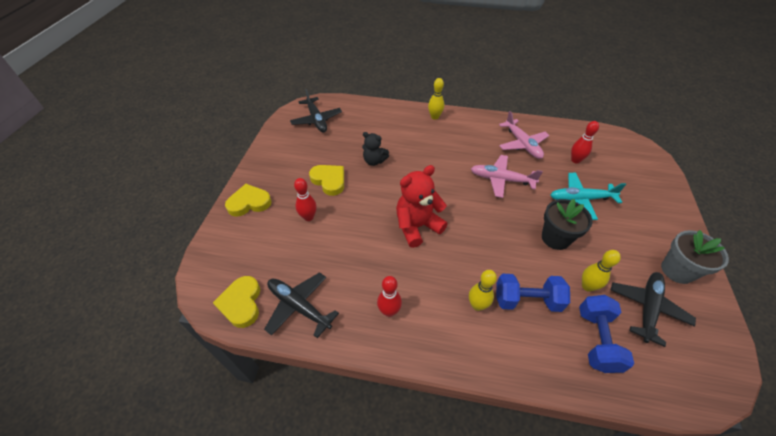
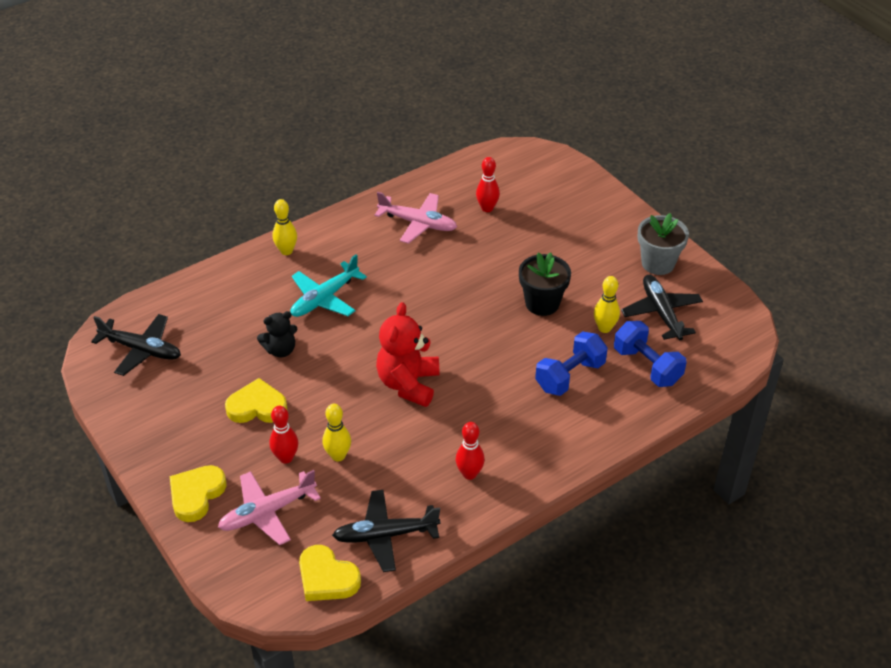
camera: 45 degrees left, 5 degrees down
(477, 305) = (535, 411): yellow bowling pin -> yellow bowling pin (338, 456)
(501, 180) = (438, 278): pink plane -> pink plane (268, 512)
(581, 199) = (529, 248): turquoise plane -> turquoise plane (325, 298)

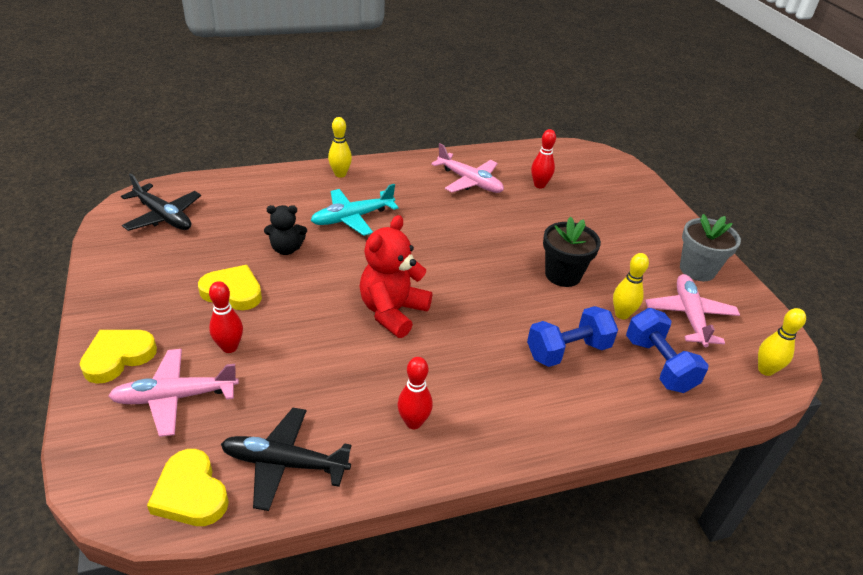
camera: 15 degrees right, 5 degrees down
(338, 456) = (283, 361): yellow bowling pin -> yellow bowling pin (765, 370)
(661, 313) = (689, 316): black plane -> pink plane

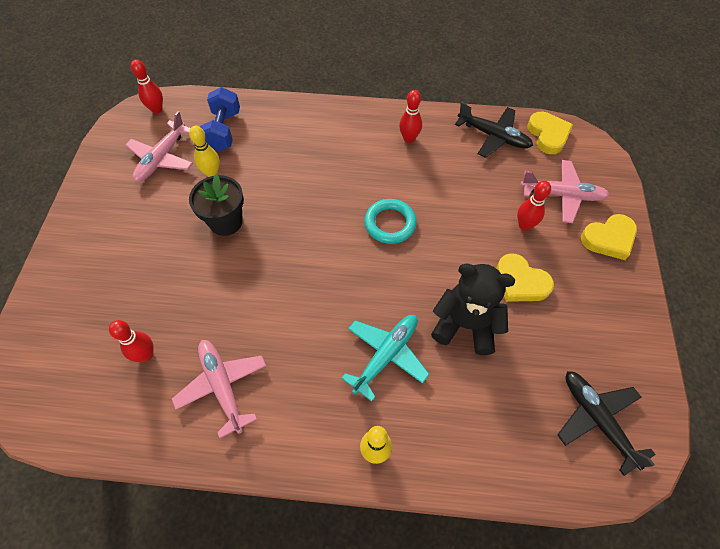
camera: 155 degrees left, 20 degrees up
(286, 249) = (465, 325): black teddy bear -> black teddy bear, size x1.66
(353, 218) = (386, 356): turquoise plane -> turquoise plane turned 45 degrees counterclockwise
(392, 312) = (390, 223): red teddy bear -> turquoise ring
(568, 351) = (277, 156): blue dumbbell -> none
(697, 270) = (106, 195): grey flower pot -> none
(765, 370) = (157, 109): yellow bowling pin -> red bowling pin

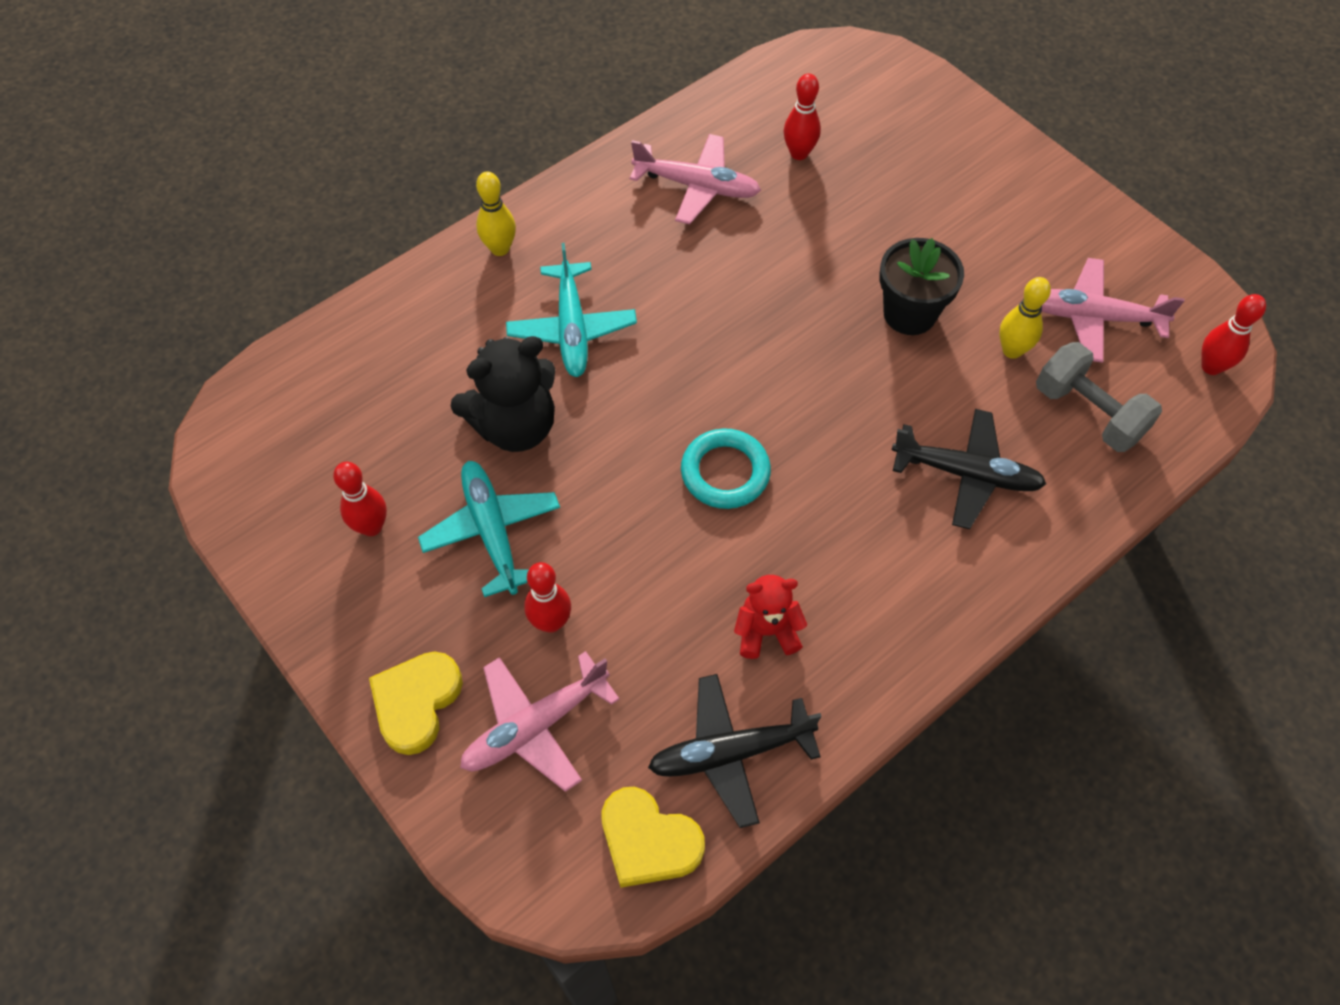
camera: 135 degrees right, 0 degrees up
(162, 158) = (1094, 317): pink plane -> pink plane turned 60 degrees counterclockwise
(223, 131) = (1088, 413): blue dumbbell -> grey dumbbell
(409, 138) = (846, 628): red bowling pin -> red bowling pin (371, 527)
(439, 159) = (766, 631): none -> red teddy bear
(520, 282) = (492, 532): yellow heart -> turquoise plane
(597, 420) = (293, 442): black plane -> black plane (966, 474)

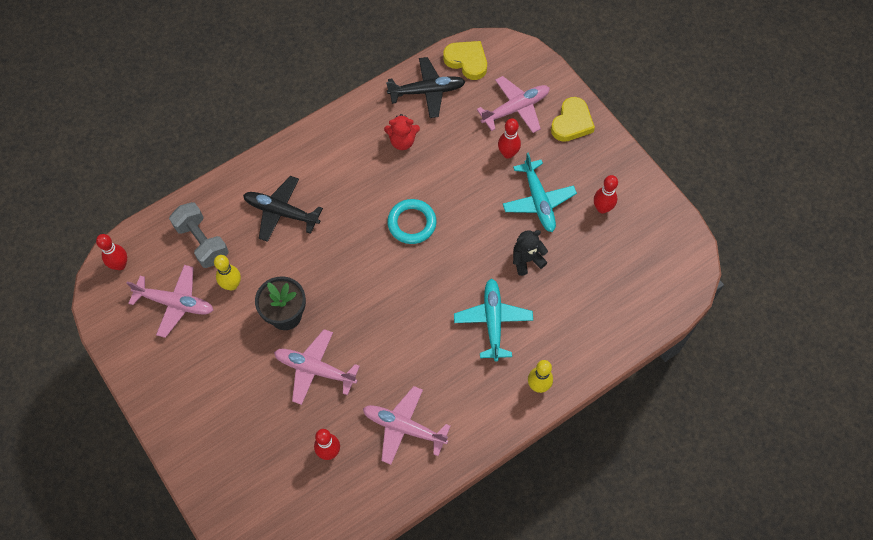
camera: 175 degrees left, 5 degrees up
(515, 426) = (527, 260): black teddy bear -> black teddy bear, size x0.60
(842, 245) = (315, 369): none -> pink plane

